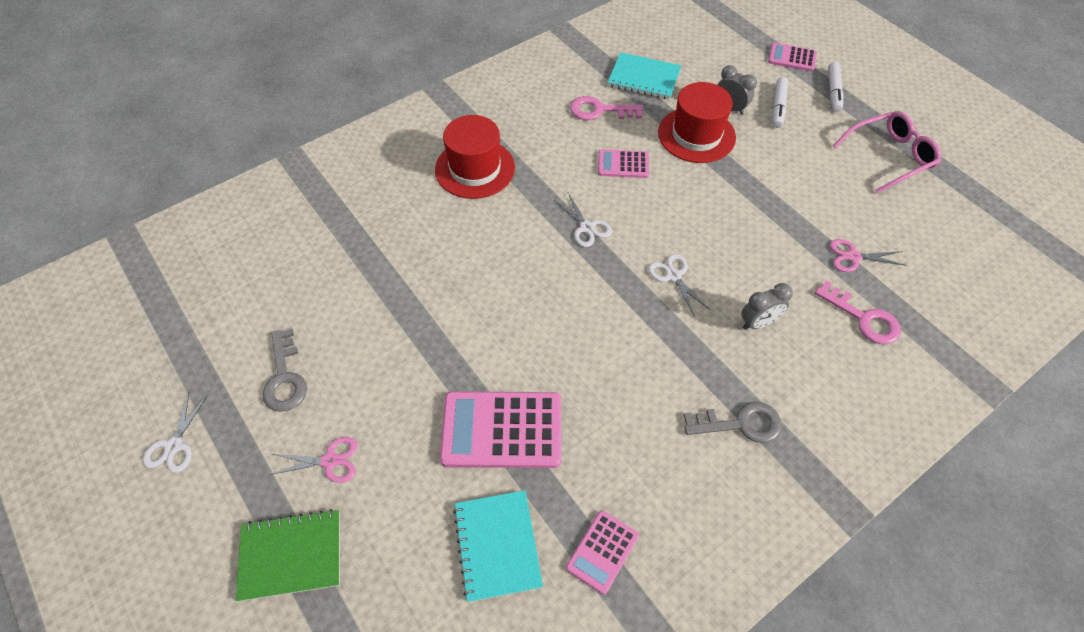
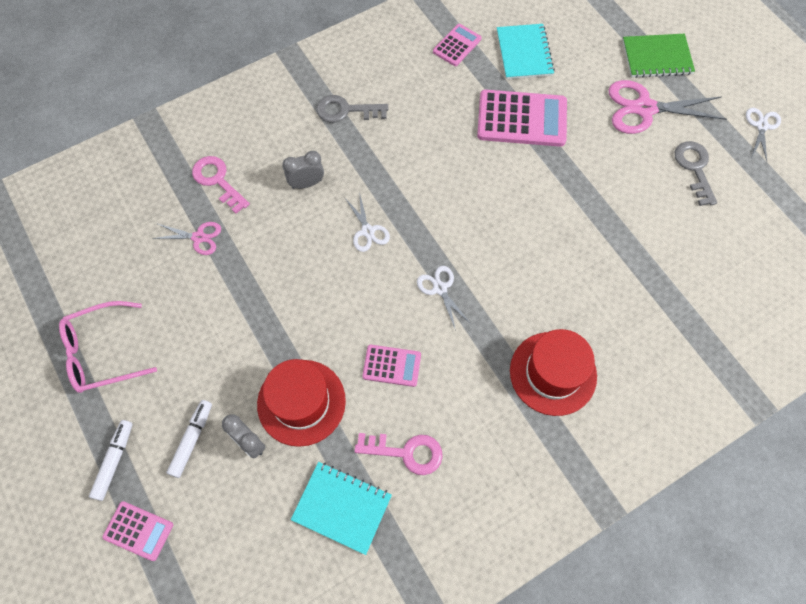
camera: 175 degrees left, 10 degrees up
(330, 461) = (644, 108): pink scissors -> pink scissors, size x1.86

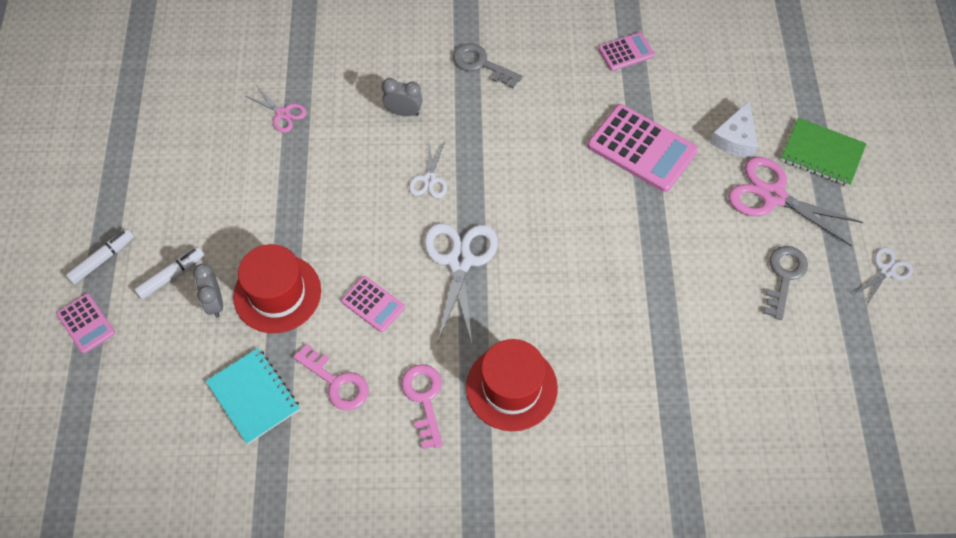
camera: 30 degrees right, 5 degrees down
(101, 352) = (146, 169): pink glasses -> none
(217, 181) = (329, 73): pink key -> pink key (424, 399)
(440, 288) = (460, 261): white scissors -> white scissors, size x1.86
(524, 53) = (687, 88): turquoise notebook -> none
(586, 76) = (735, 138): none -> white cheese

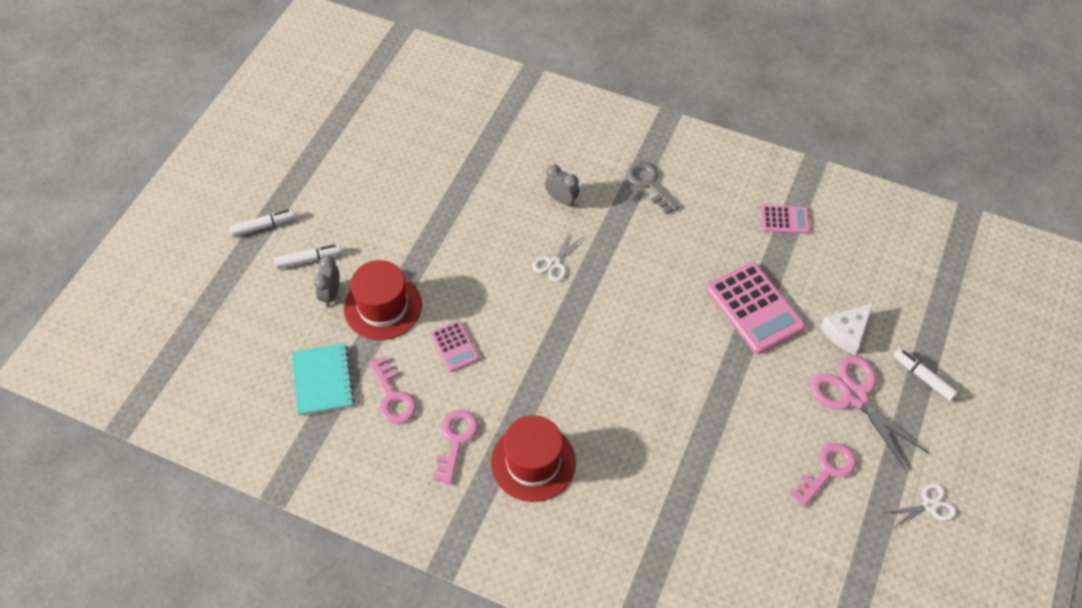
camera: 25 degrees right, 5 degrees down
(86, 323) = (226, 271): pink calculator -> none
(282, 114) = (461, 164): pink scissors -> none
(460, 261) = (544, 341): white scissors -> none
(784, 276) = (827, 470): grey key -> pink key
(822, 153) = (923, 377): green notebook -> white marker

